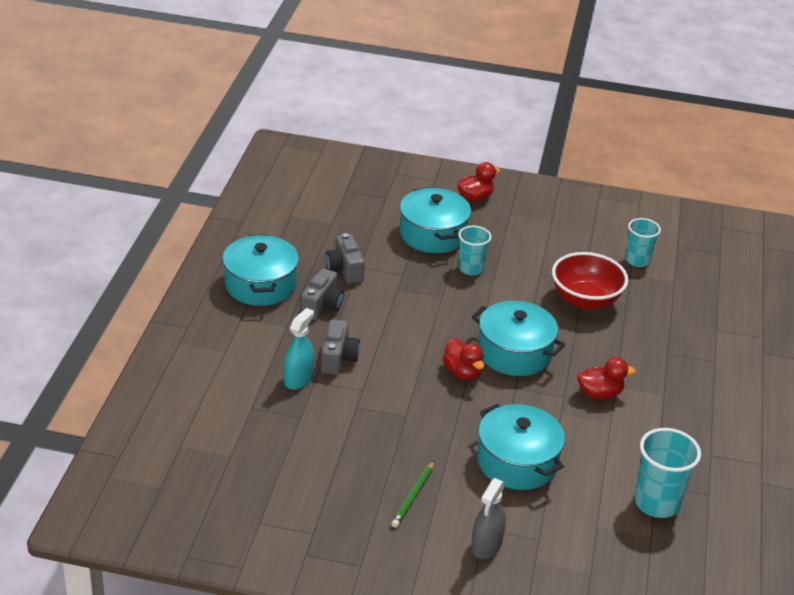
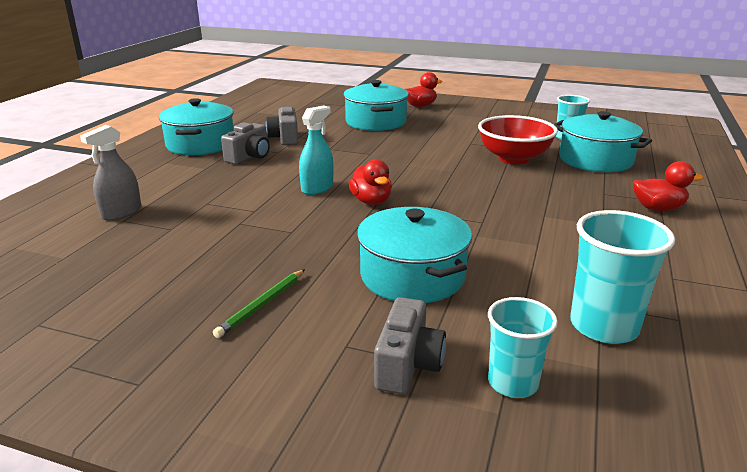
camera: 10 degrees right, 10 degrees down
(298, 379) = (191, 201): turquoise spray bottle -> turquoise spray bottle (317, 188)
(338, 358) = (242, 189): grey camera -> grey camera (407, 365)
(471, 269) = (404, 139): turquoise cup -> turquoise cup (512, 383)
(486, 545) = (341, 367): grey spray bottle -> grey spray bottle (121, 213)
(514, 353) = (432, 189): turquoise pot -> turquoise pot (595, 160)
(599, 394) = (525, 221): red duck -> red duck (658, 208)

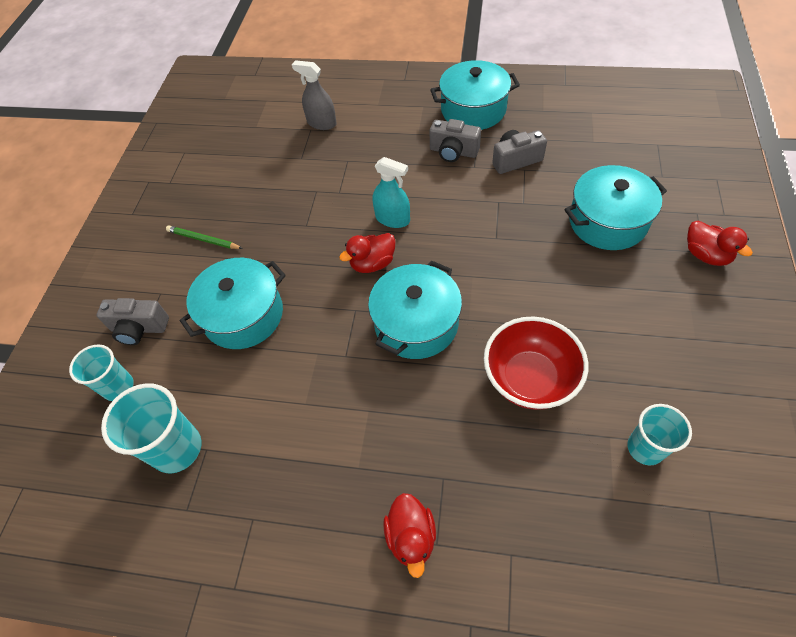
camera: 85 degrees right, 30 degrees up
(595, 160) = (559, 480): turquoise pot -> turquoise pot (416, 323)

